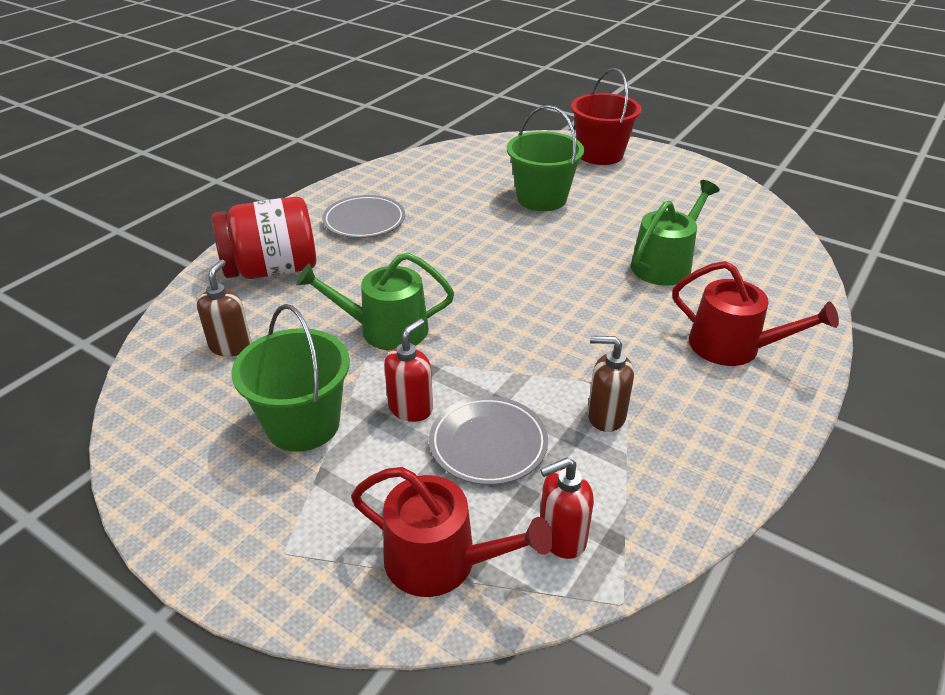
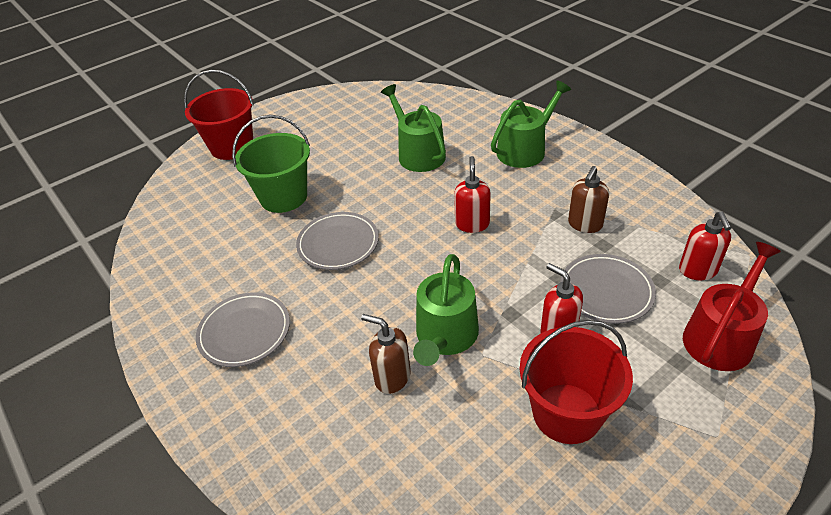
camera: 70 degrees left, 5 degrees up
(230, 346) = (431, 474): brown soap dispenser -> brown soap dispenser (392, 377)
(272, 269) = (300, 427): red jar -> none
(303, 424) = (566, 413): green bucket -> red bucket
(489, 243) = (338, 244): none -> grey plate
(560, 323) = (472, 224): none -> red soap dispenser
(733, 347) = (525, 149): red watering can -> green watering can

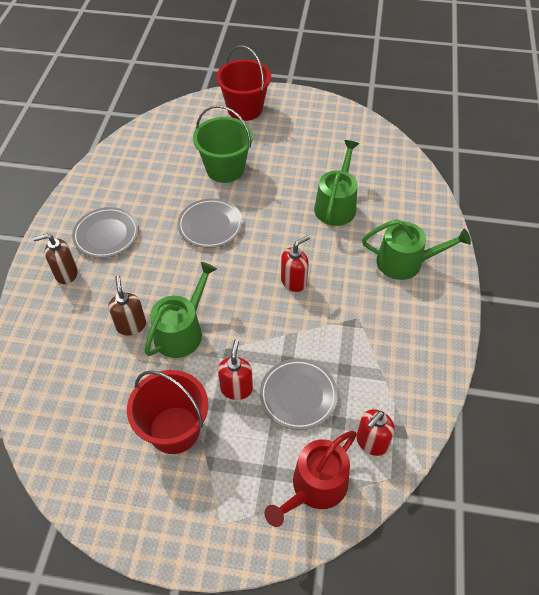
camera: 45 degrees right, 10 degrees up
(445, 337) = (182, 331): green watering can -> green watering can turned 150 degrees clockwise
(585, 224) = (356, 346): brown soap dispenser -> brown soap dispenser (66, 274)
(721, 336) = (314, 487): red watering can -> red watering can turned 135 degrees clockwise

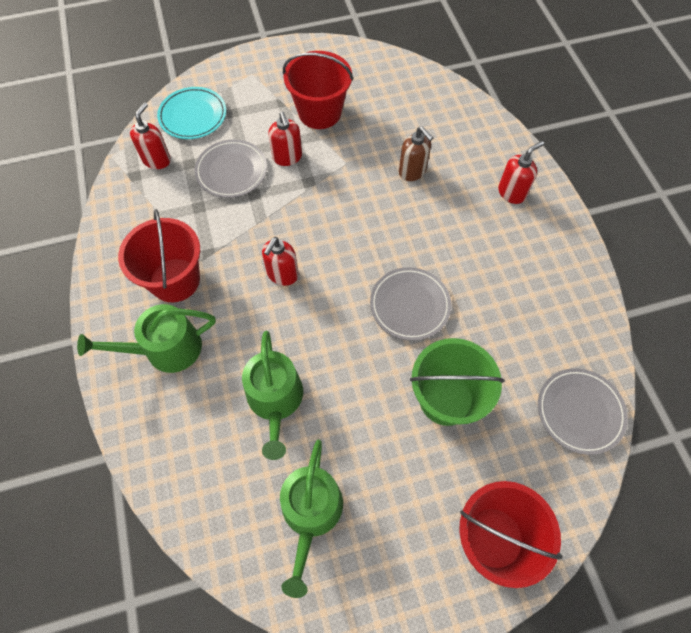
camera: 155 degrees right, 10 degrees up
(66, 274) = (511, 193): brown soap dispenser -> red soap dispenser
(106, 235) = (510, 248): grey plate -> grey plate (579, 412)
(182, 331) = (363, 184): green watering can -> green watering can (311, 514)
(314, 487) = (193, 116): red watering can -> turquoise plate
(385, 310) = (175, 280): none -> red bucket

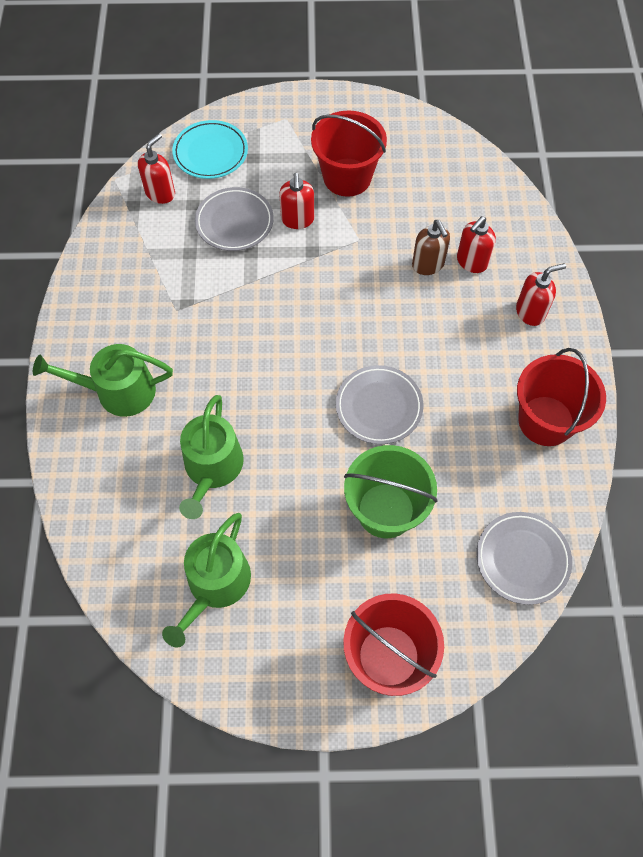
camera: 15 degrees right, 0 degrees up
(175, 280) = (145, 324): red bucket -> red bucket (545, 421)
(282, 274) = (256, 343): red soap dispenser -> red soap dispenser (471, 262)

